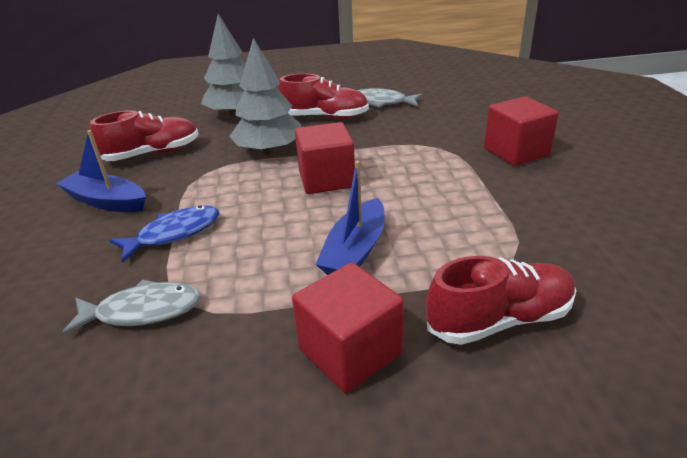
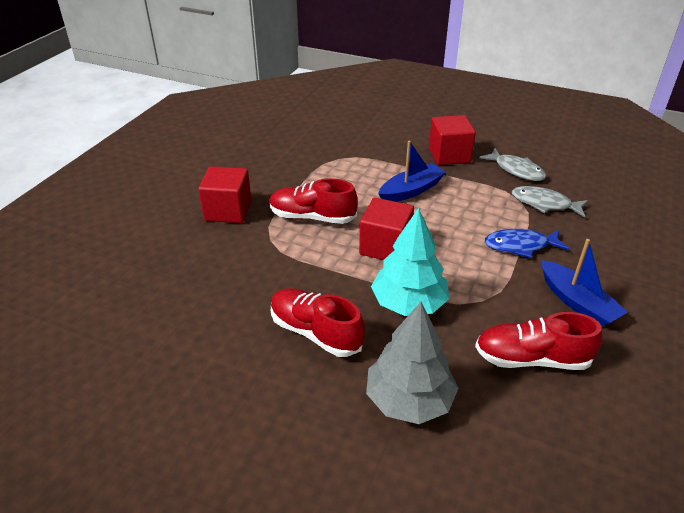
camera: 150 degrees left, 5 degrees up
(269, 151) = (408, 303): grey tree -> turquoise tree
(381, 102) = (233, 329): grey fish -> grey fish (516, 170)
(499, 320) = (377, 143): red shoe -> red shoe (312, 217)

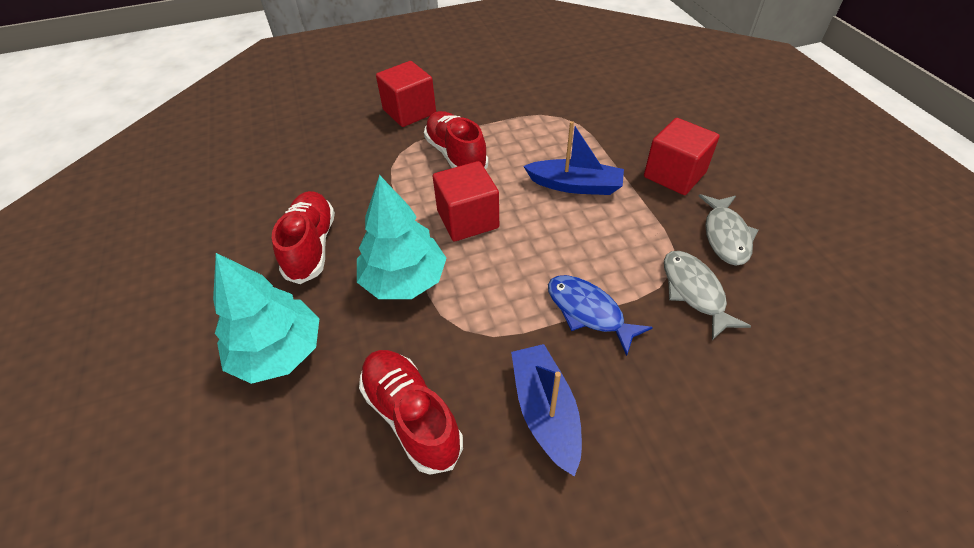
camera: 50 degrees right, 10 degrees up
(409, 400) = (278, 352): grey tree -> turquoise tree
(577, 302) = (545, 412): blue boat -> blue boat turned 150 degrees clockwise

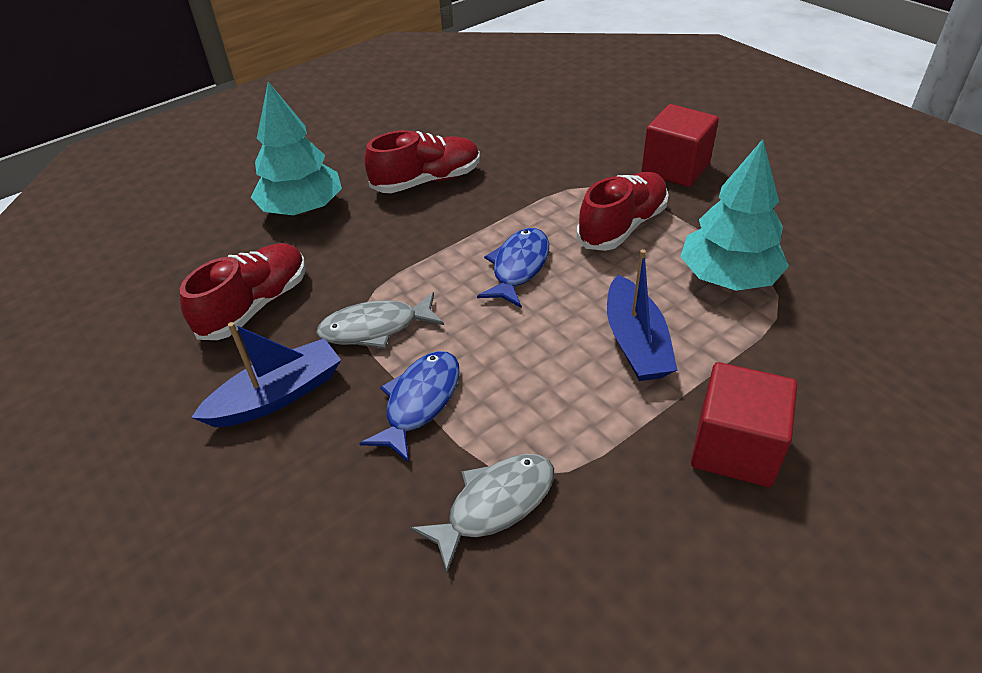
camera: 70 degrees right, 5 degrees down
(404, 280) = (409, 250): turquoise tree -> turquoise tree (728, 277)
(467, 219) = (518, 267): red cube -> blue fish
(725, 236) = (629, 532): grey fish -> grey fish (375, 328)

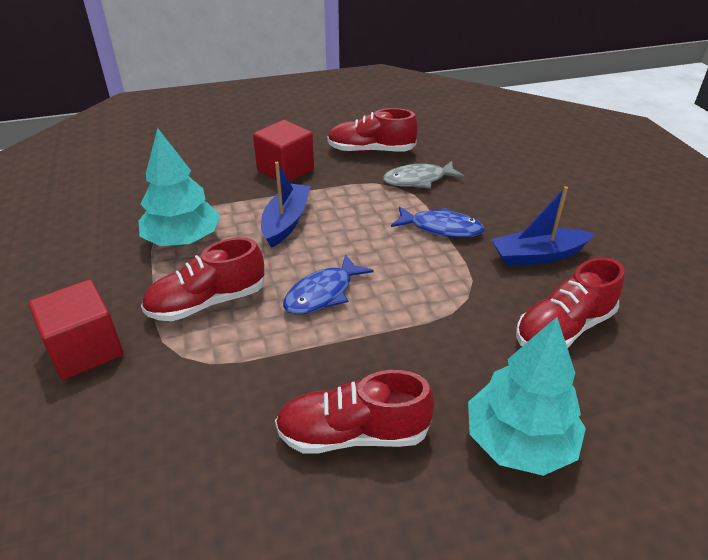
camera: 160 degrees left, 5 degrees down
(375, 328) = (459, 279): grey fish -> none
(419, 402) = (441, 228): blue fish -> blue fish turned 120 degrees counterclockwise
(631, 572) = (371, 151): none -> red shoe

